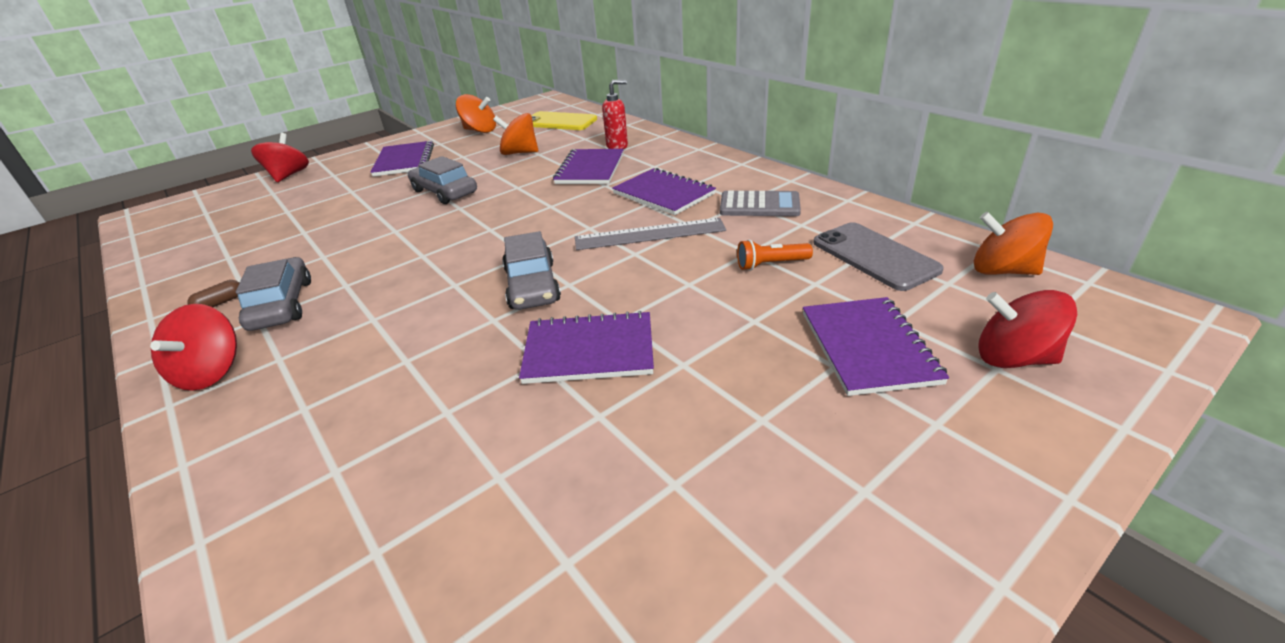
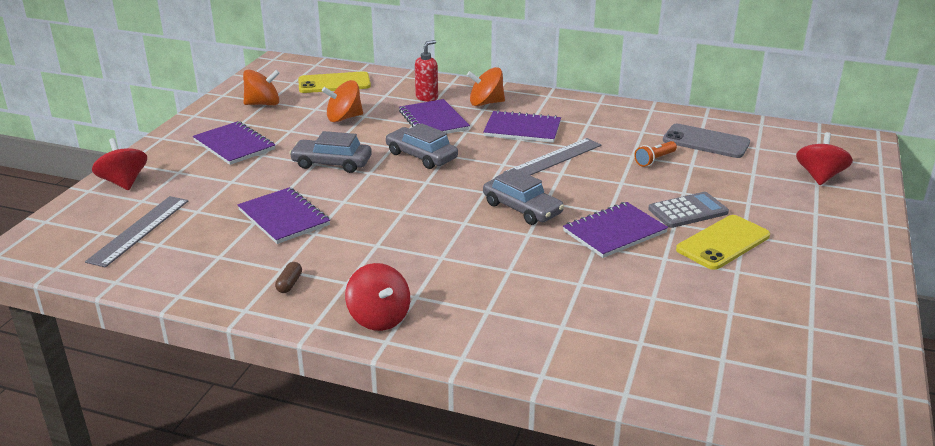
camera: 35 degrees left, 5 degrees down
(227, 217) = (139, 230): none -> grey ruler
(282, 305) = (348, 270): grey car -> grey car (421, 156)
(713, 422) = (723, 243): none -> yellow phone
(759, 205) = (600, 124): grey calculator -> grey calculator (688, 211)
(868, 347) = (754, 189): purple notebook -> purple notebook (284, 217)
(1002, 270) = (776, 135): orange spinning top -> orange spinning top (486, 103)
(1013, 358) = (819, 177): red spinning top -> red spinning top turned 120 degrees clockwise

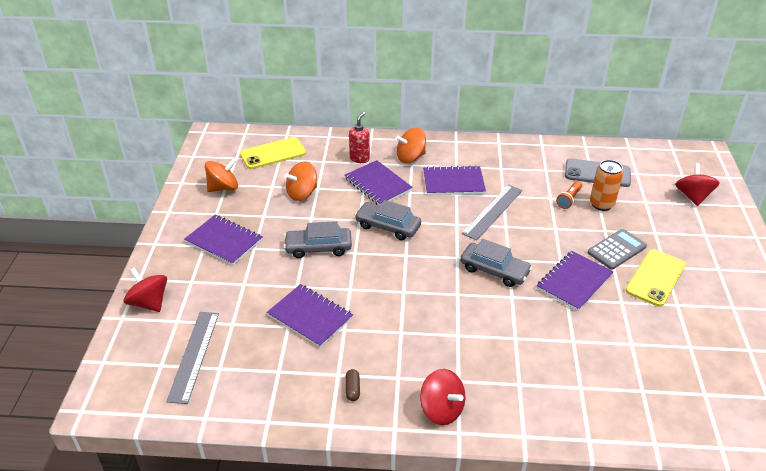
camera: 15 degrees left, 10 degrees up
(694, 169) = (601, 204): none -> orange can

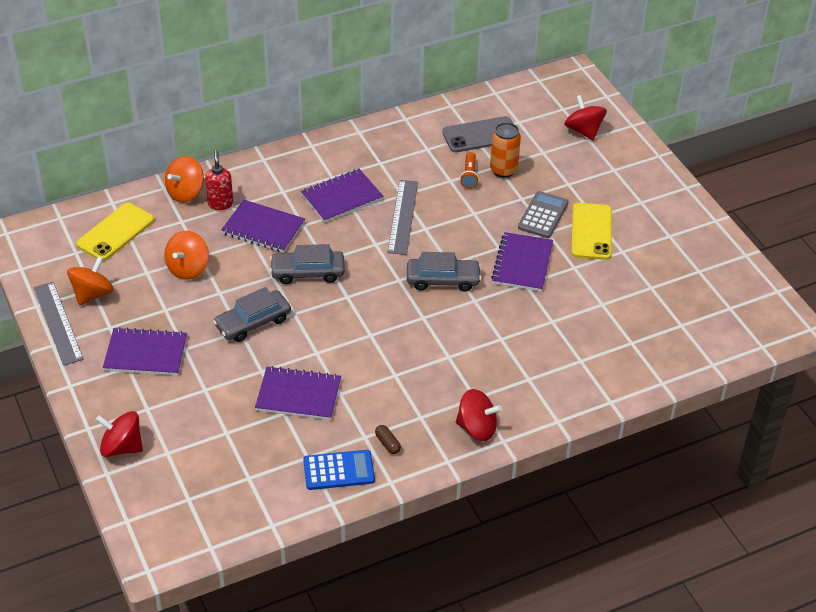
camera: 30 degrees left, 5 degrees up
(194, 355) = (214, 477): grey ruler -> grey ruler (58, 323)
(294, 395) = (339, 470): none -> blue calculator
(410, 157) = (276, 183): orange spinning top -> orange spinning top (185, 192)

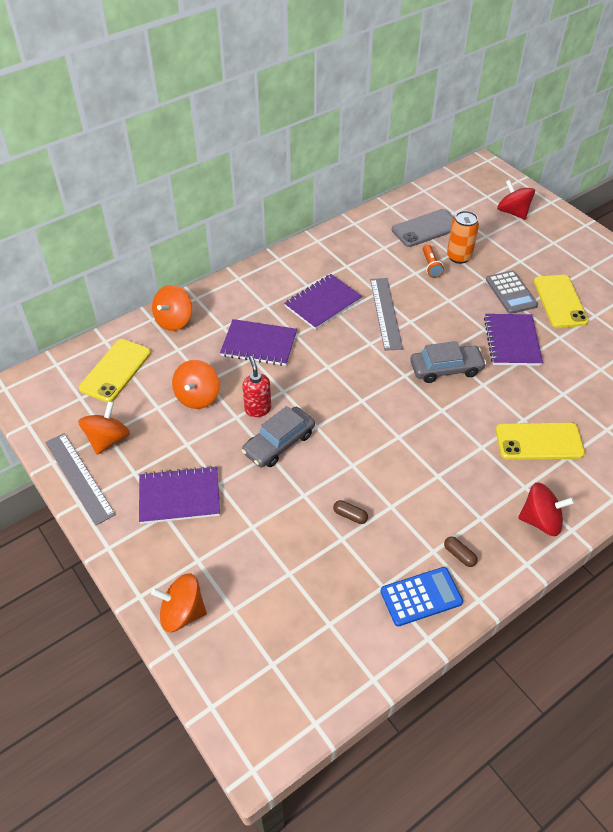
camera: 10 degrees left, 5 degrees up
(122, 447) = (182, 612): red spinning top -> orange spinning top
(220, 204) = (211, 326): red soap dispenser -> red soap dispenser (258, 409)
(298, 395) = (350, 515): purple notebook -> brown capsule
(308, 272) = (316, 382): grey car -> none
(507, 360) = (539, 441): none -> yellow phone
(543, 215) = (511, 293): grey calculator -> grey calculator turned 150 degrees clockwise

